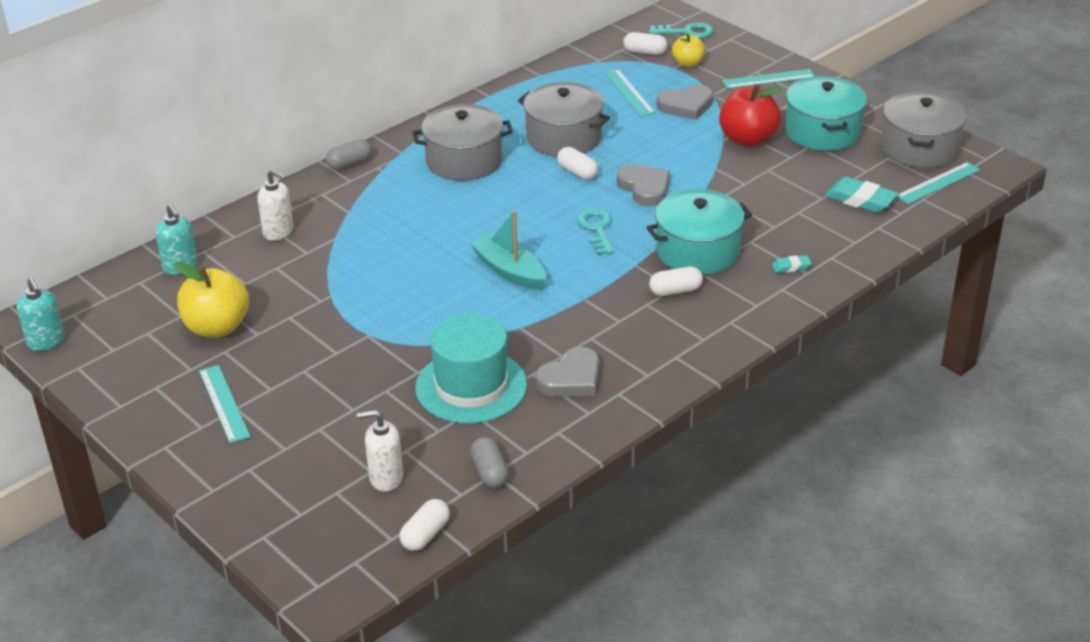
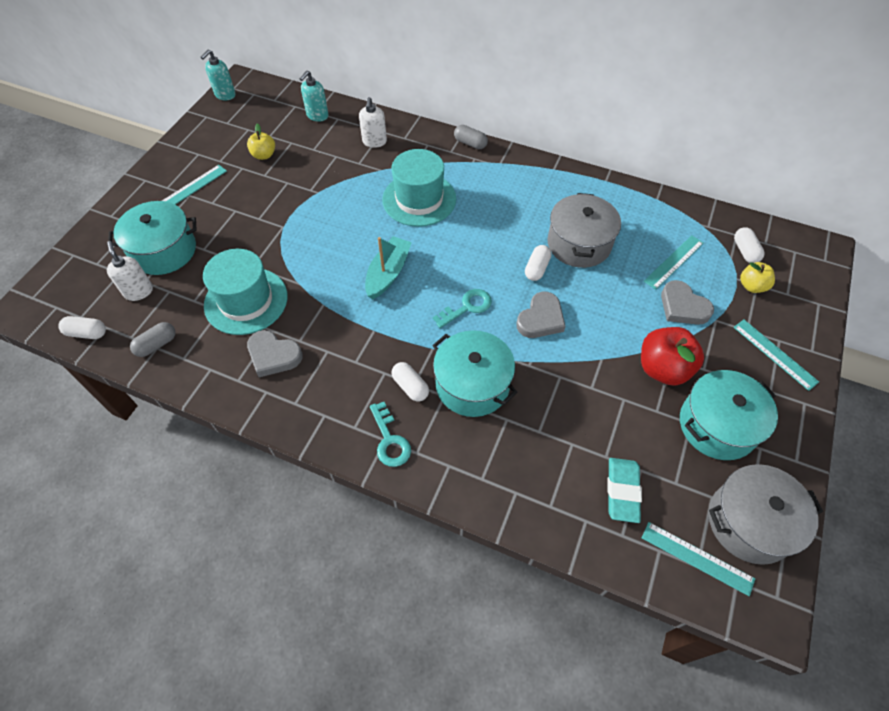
camera: 65 degrees right, 20 degrees up
(217, 327) = (264, 155): yellow apple -> yellow apple, size x0.58
(327, 445) = (164, 250): none -> turquoise pot
(410, 222) = (419, 199): none -> turquoise hat
(464, 161) = (510, 199): grey pot -> none
(687, 32) = (802, 269): turquoise key -> turquoise key (390, 440)
(791, 267) = (484, 463): turquoise eraser -> none

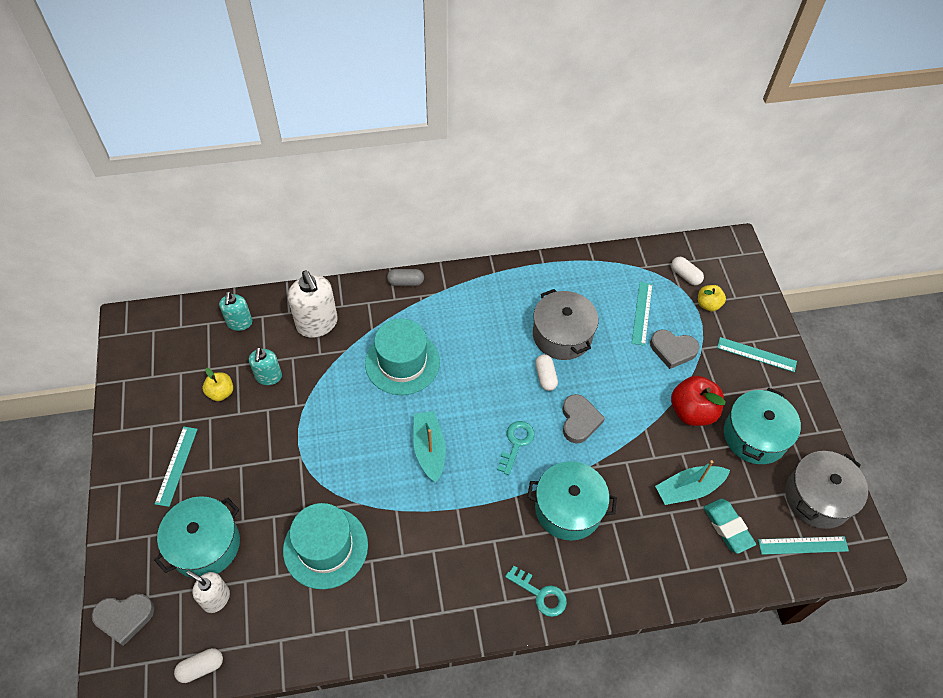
camera: 35 degrees left, 0 degrees up
(157, 345) = (278, 637): grey capsule -> none
(225, 95) = (123, 346): turquoise soap dispenser -> turquoise soap dispenser (268, 377)
(273, 355) = (391, 582): grey heart -> grey heart (124, 617)
(374, 142) = (317, 324): white soap dispenser -> white soap dispenser, size x1.65
(410, 386) = (523, 540): white capsule -> none
(606, 434) = (688, 489): none -> turquoise boat

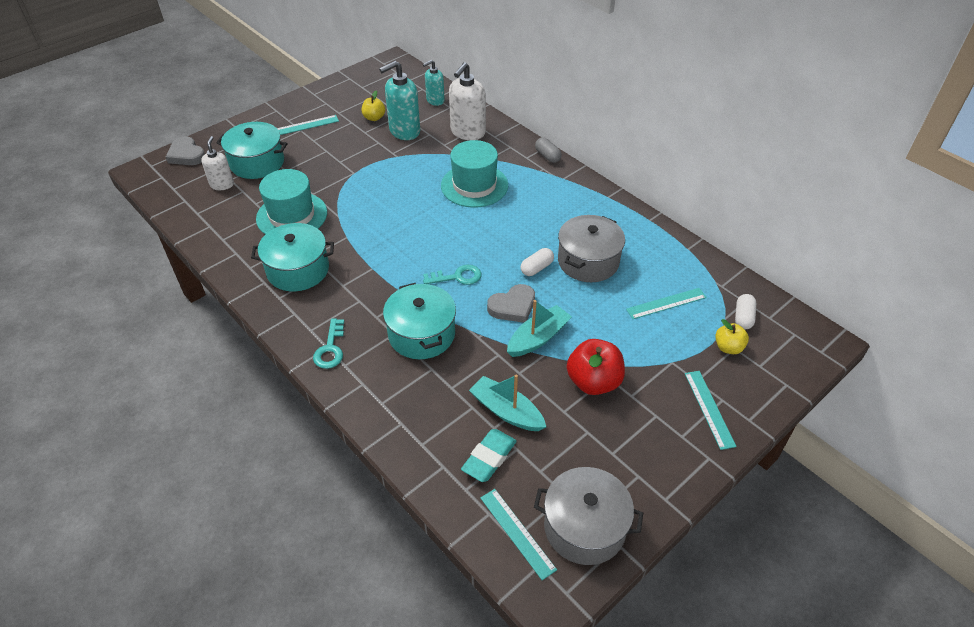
camera: 60 degrees right, 10 degrees down
(201, 667) = (170, 200): white capsule -> none
(268, 377) = (404, 131): turquoise soap dispenser -> turquoise soap dispenser, size x1.65
(429, 449) = (411, 231): turquoise boat -> turquoise boat (538, 338)
(673, 350) = (648, 341): grey heart -> none
(755, 436) = (611, 443): turquoise pot -> turquoise pot (298, 270)

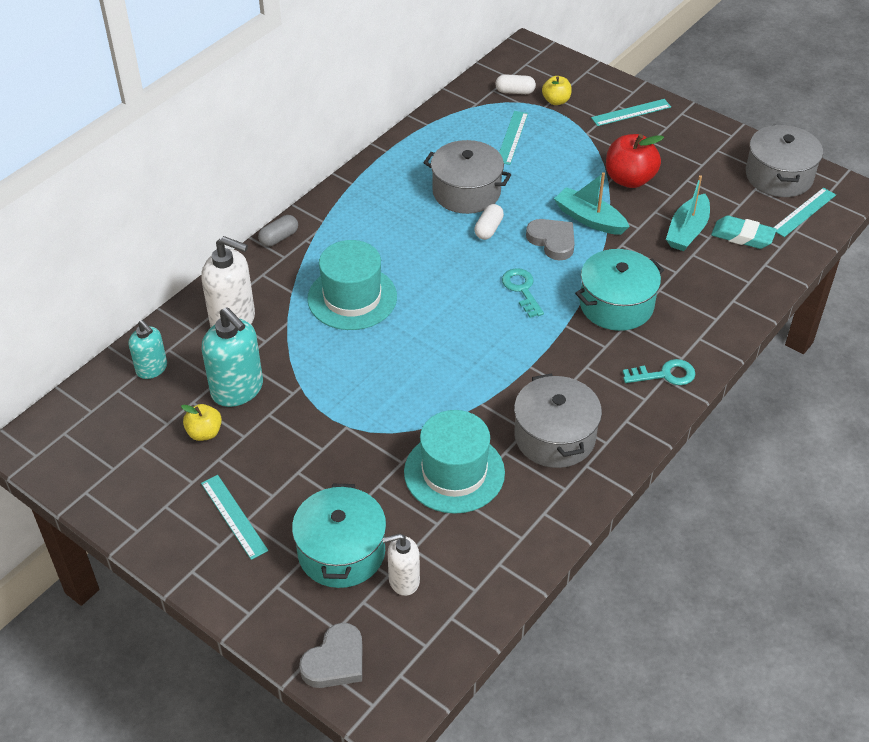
camera: 100 degrees left, 0 degrees up
(298, 270) = (554, 437): turquoise pot -> grey pot
(537, 268) = (488, 229): white capsule -> white capsule turned 75 degrees clockwise
(666, 303) = (512, 137): turquoise ruler -> turquoise ruler turned 45 degrees clockwise

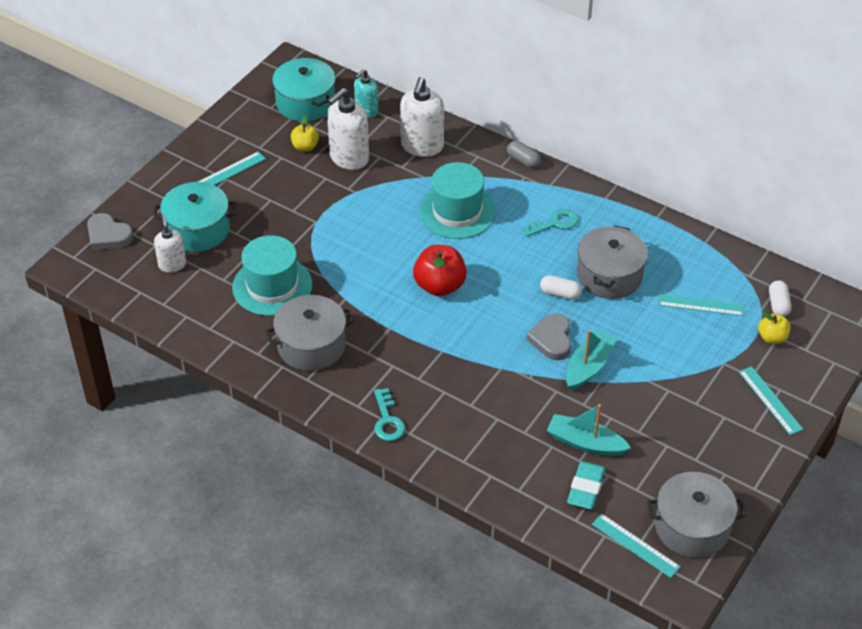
camera: 85 degrees right, 0 degrees up
(237, 390) = (349, 158): turquoise soap dispenser -> white soap dispenser
(522, 289) = (482, 319): turquoise key -> turquoise key (555, 223)
(552, 241) = (551, 339): grey heart -> grey heart turned 135 degrees clockwise
(616, 305) = (472, 386): turquoise pot -> turquoise pot (305, 103)
(629, 179) = (656, 398): red apple -> red apple (439, 286)

